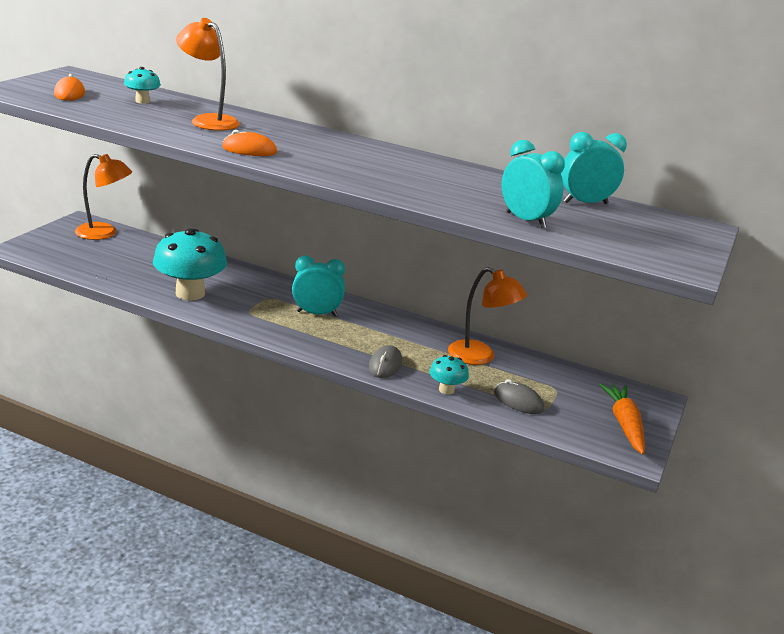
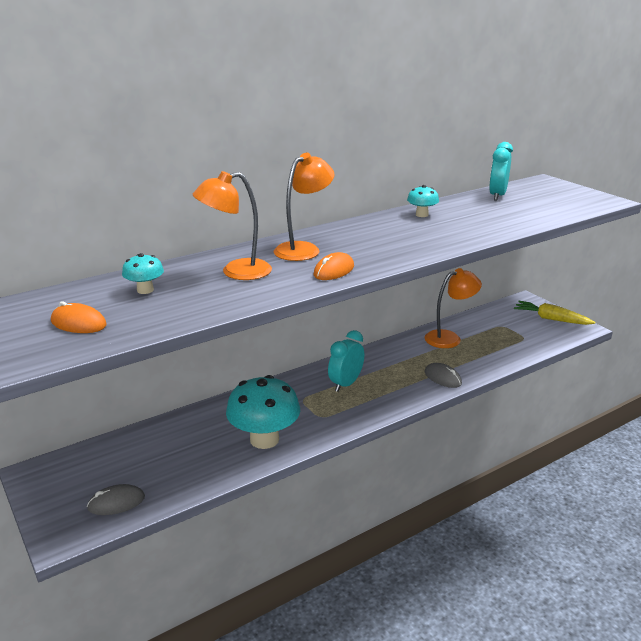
camera: 55 degrees left, 0 degrees up
(104, 233) = (82, 463): orange lamp -> orange lamp (303, 249)
(446, 390) = (488, 364): turquoise mushroom -> turquoise mushroom (422, 215)
(518, 401) = (512, 343): grey mouse -> grey mouse (116, 502)
(526, 220) = (526, 218): turquoise clock -> none
(624, 425) = (551, 319): orange carrot -> yellow carrot

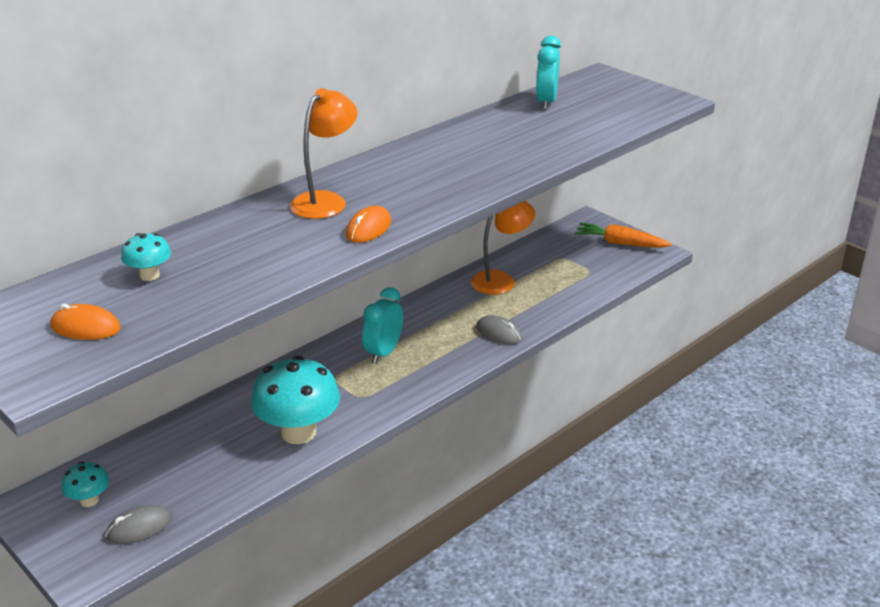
camera: 10 degrees left, 5 degrees up
(236, 272) = (252, 240): orange lamp -> none
(422, 215) = (459, 138): turquoise mushroom -> turquoise mushroom (89, 500)
(551, 319) = (620, 243): yellow carrot -> orange carrot

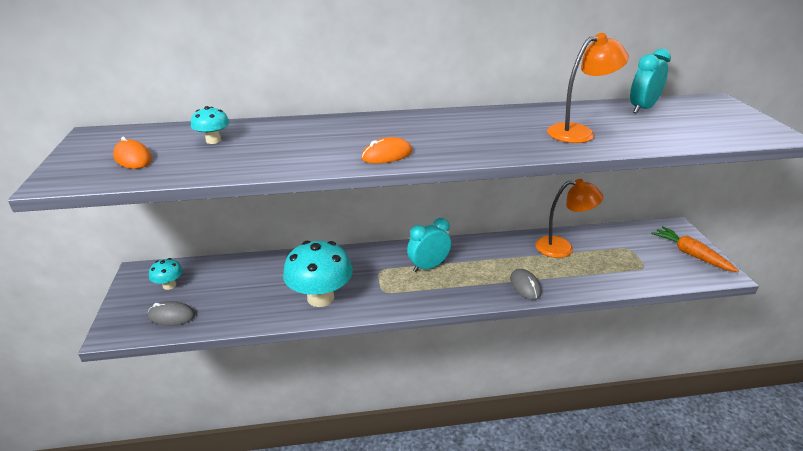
camera: 35 degrees right, 0 degrees up
(325, 201) = (384, 129): orange lamp -> orange lamp (578, 132)

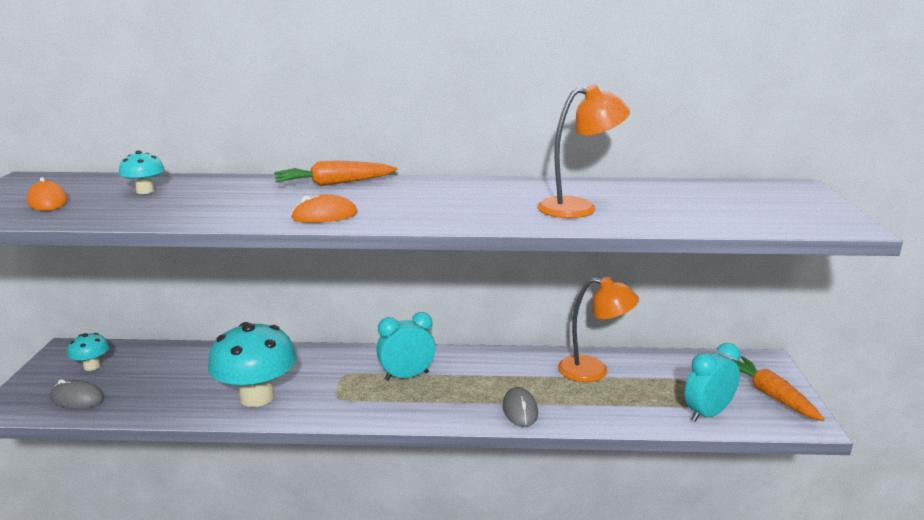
camera: 10 degrees right, 10 degrees down
(370, 122) = (334, 184): none -> orange carrot
(642, 109) = (685, 189): turquoise clock -> turquoise clock (707, 414)

